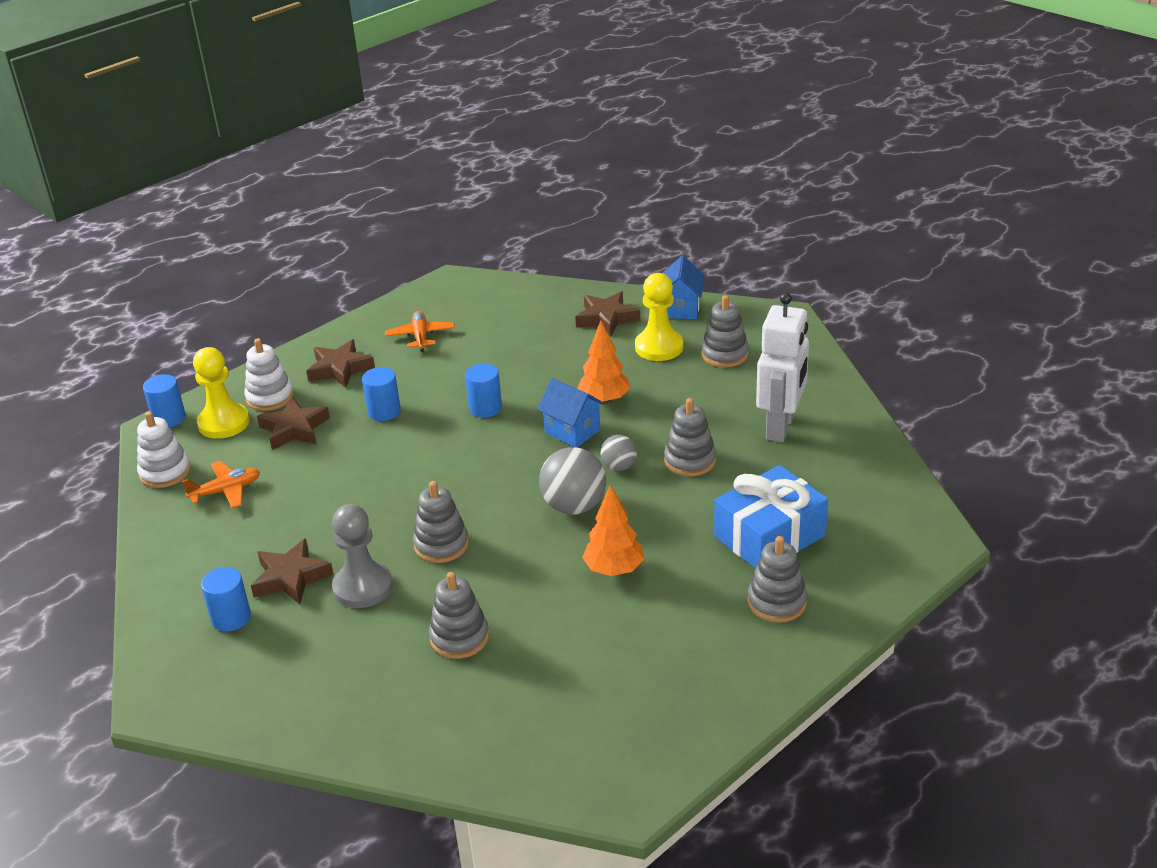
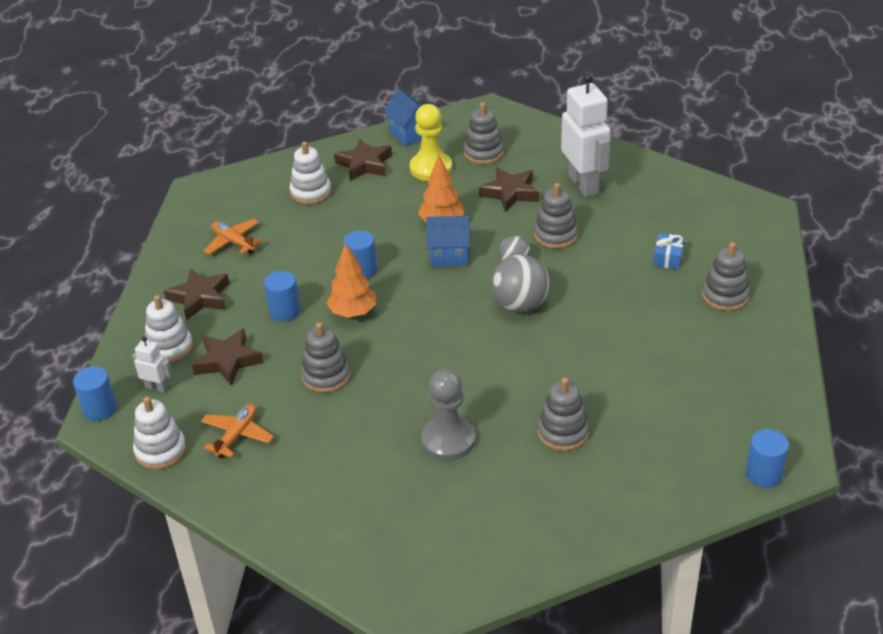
camera: 40 degrees left, 5 degrees up
(224, 423) = (157, 387): yellow pawn -> white robot
(231, 618) = (379, 519): blue cylinder -> blue cylinder (763, 474)
(291, 577) = (384, 465): brown star -> brown star (510, 193)
(441, 545) = (464, 380): grey stacking toy -> grey stacking toy (326, 376)
(532, 322) = (311, 192): none -> white stacking toy
(614, 570) = (602, 331): orange tree -> orange tree (353, 313)
(769, 536) = (668, 258): blue gift -> blue gift, size x0.45

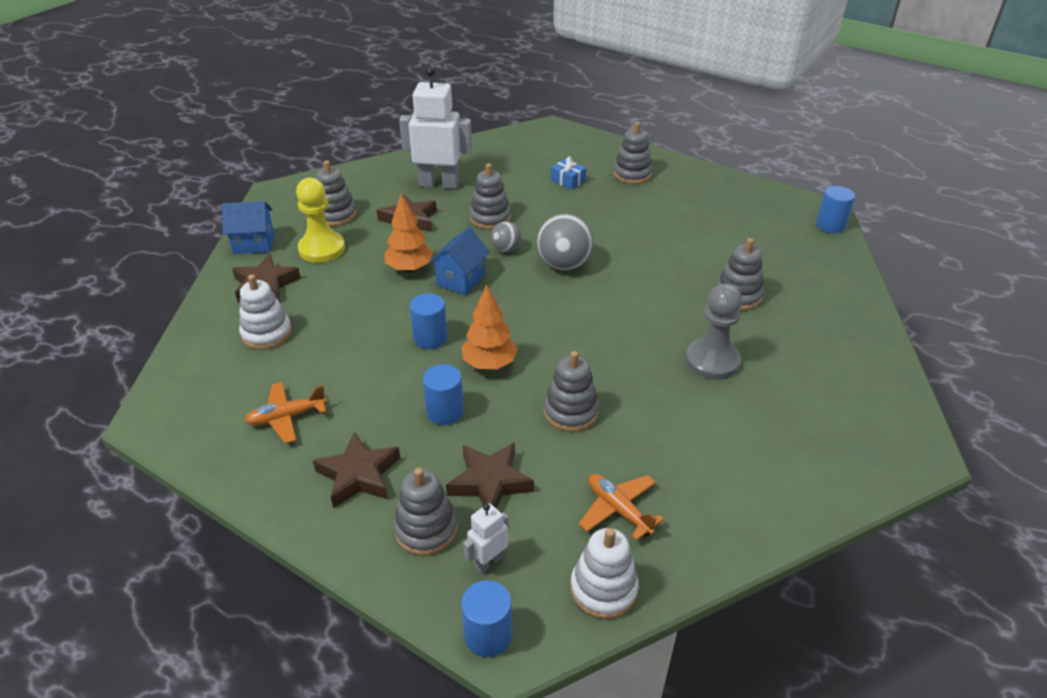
camera: 65 degrees left, 0 degrees up
(169, 348) = (426, 529): white stacking toy -> grey stacking toy

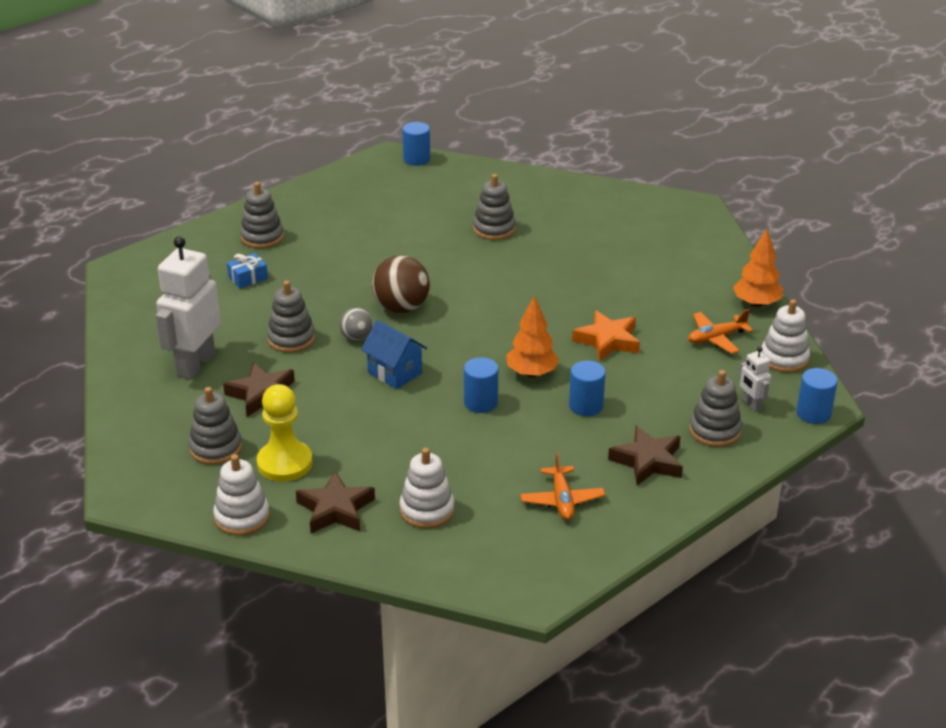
camera: 75 degrees left, 5 degrees down
(254, 244) = (242, 517): blue house -> white stacking toy
(409, 269) = (358, 403): orange tree -> orange tree (756, 304)
(490, 482) = (674, 393): brown star -> none
(564, 264) = (401, 308): grey ball -> brown ball
(571, 412) = (608, 341): grey stacking toy -> orange star
(712, 361) = (571, 261): grey pawn -> none

